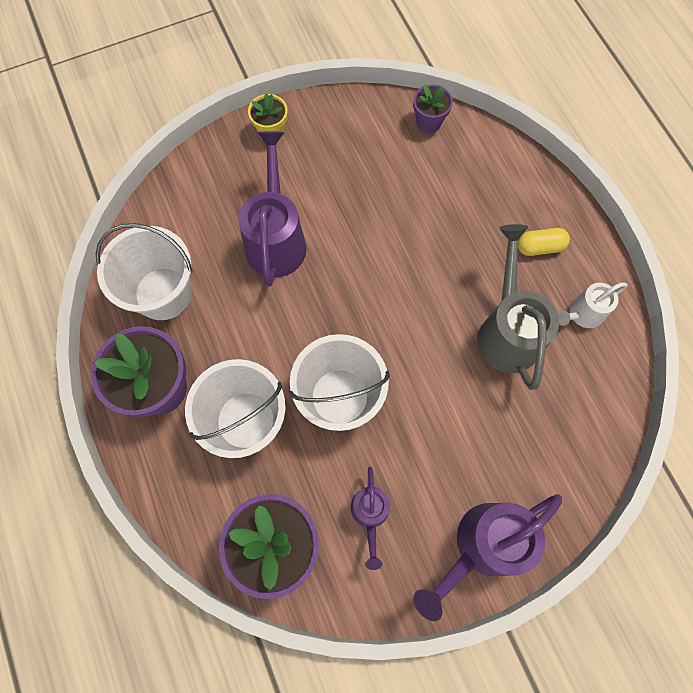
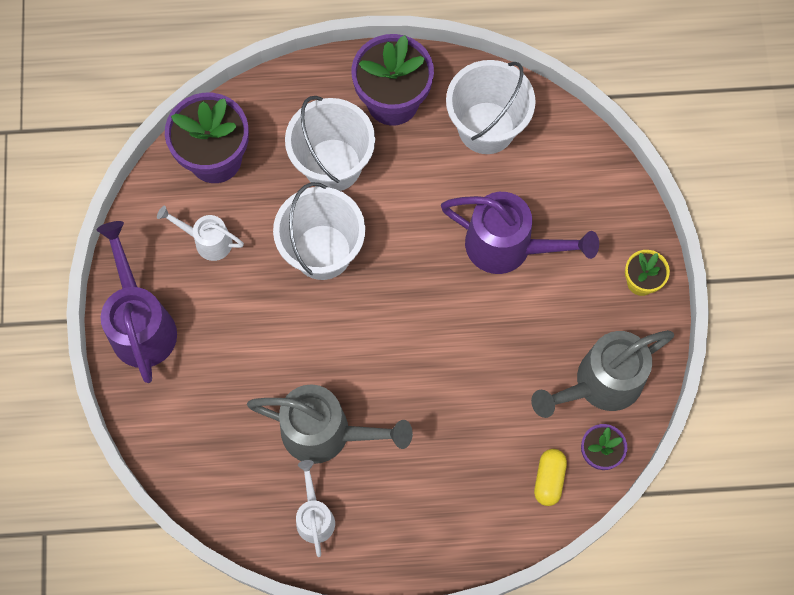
camera: 110 degrees right, 0 degrees up
(370, 514) = (208, 241): purple watering can -> white watering can
(371, 136) = (600, 384): none -> grey watering can
(539, 247) = (404, 508): yellow capsule -> yellow capsule (549, 479)

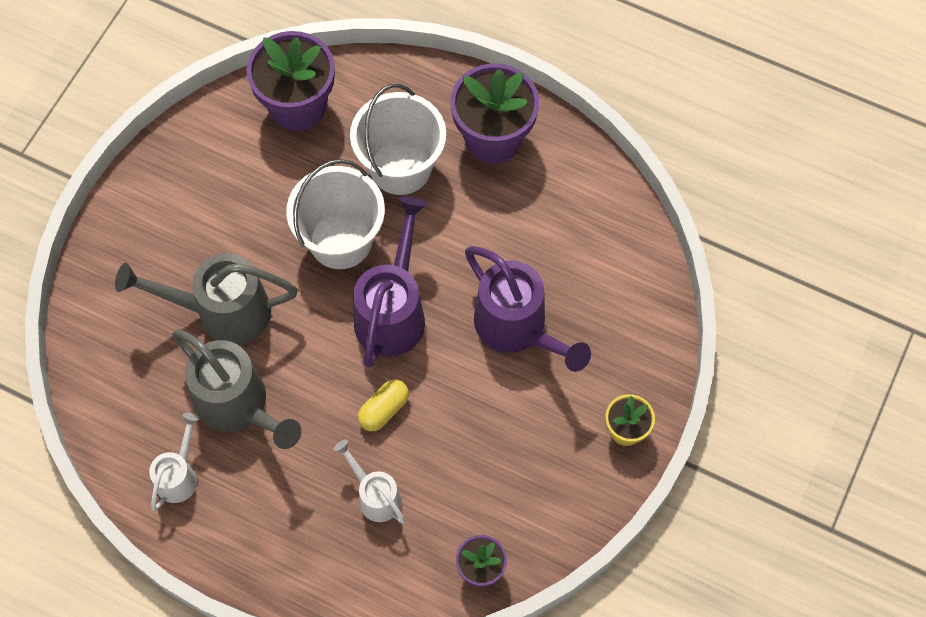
camera: 30 degrees right, 5 degrees down
(141, 324) = (138, 218): purple watering can -> purple watering can (393, 311)
(208, 241) = (244, 176): white watering can -> white watering can (375, 495)
(486, 128) = (567, 207): white bucket -> none
(549, 479) = (417, 566): yellow capsule -> yellow capsule (384, 410)
(600, 384) = (524, 504): grey watering can -> grey watering can (222, 312)

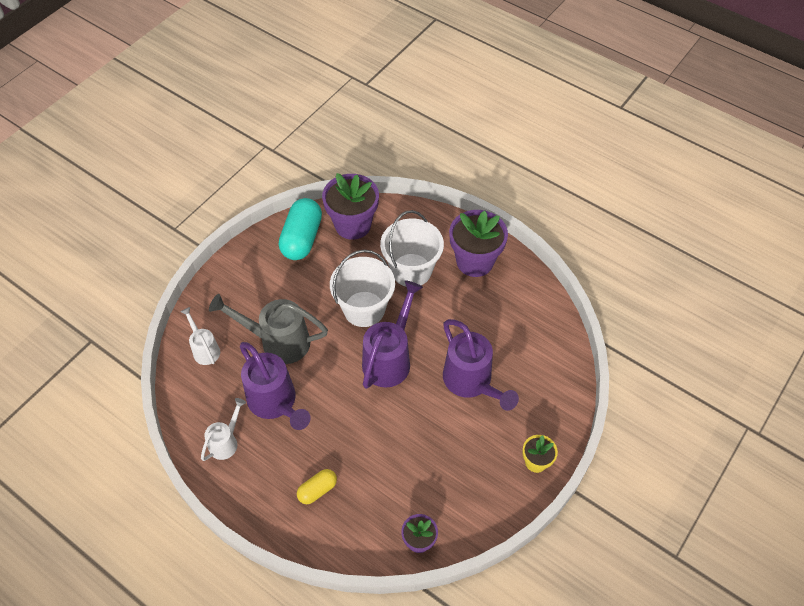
camera: 10 degrees right, 10 degrees down
(224, 141) = (302, 238): none -> turquoise capsule
(238, 406) = (275, 403): grey watering can -> purple watering can
(375, 495) = (355, 477): white watering can -> white watering can (205, 349)
(384, 410) = (371, 421): yellow capsule -> yellow capsule (317, 490)

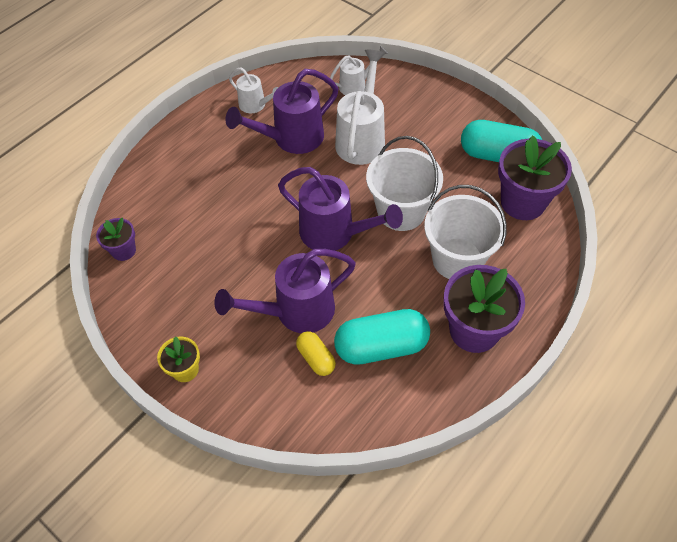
camera: 95 degrees right, 0 degrees up
(278, 341) = (362, 139): grey watering can -> white watering can
(317, 490) = (194, 171): yellow capsule -> yellow capsule (316, 358)
(496, 320) = (381, 346): none -> turquoise capsule

